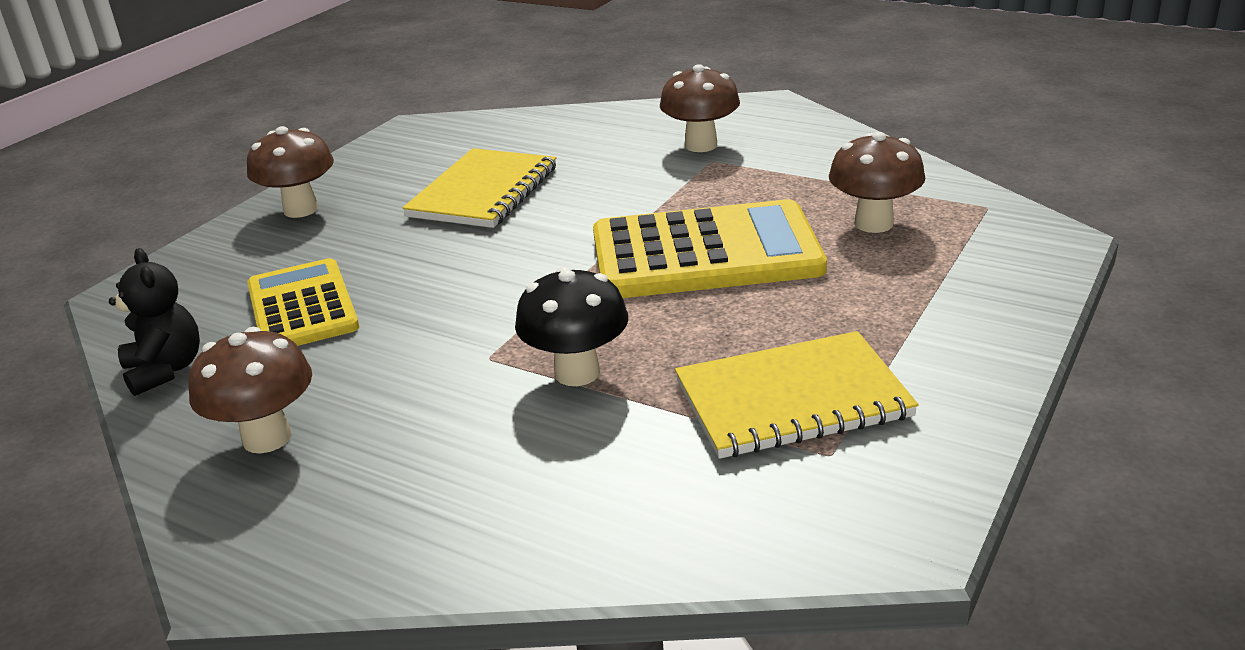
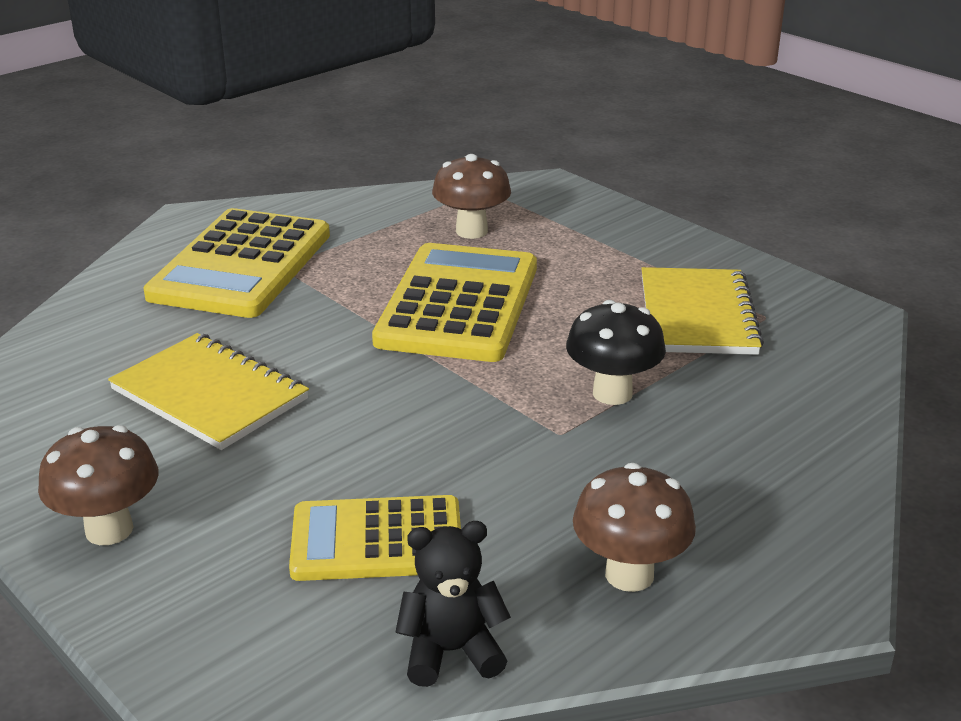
camera: 75 degrees left, 0 degrees up
(701, 145) = (241, 265): brown mushroom -> yellow calculator

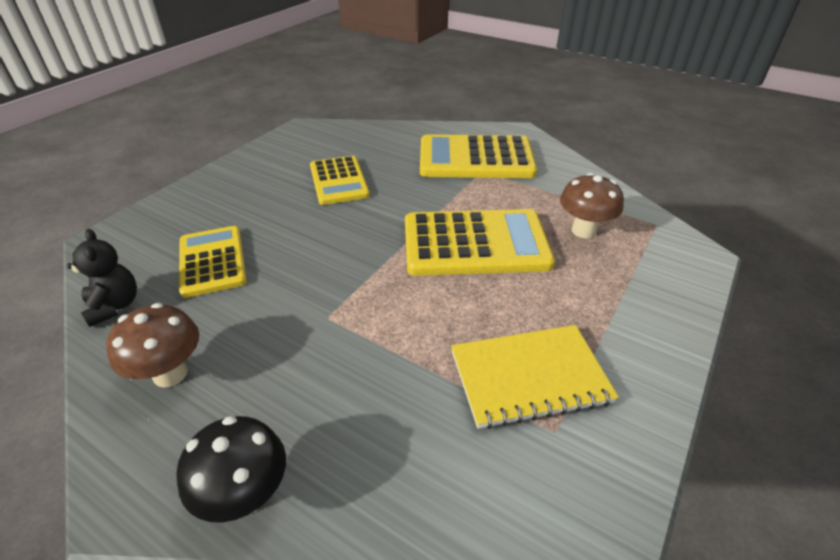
camera: 75 degrees right, 10 degrees up
(109, 530) = (224, 183): brown mushroom -> none
(209, 395) = (339, 181): yellow notebook -> yellow calculator
(612, 393) = (385, 337): black mushroom -> black mushroom (246, 495)

